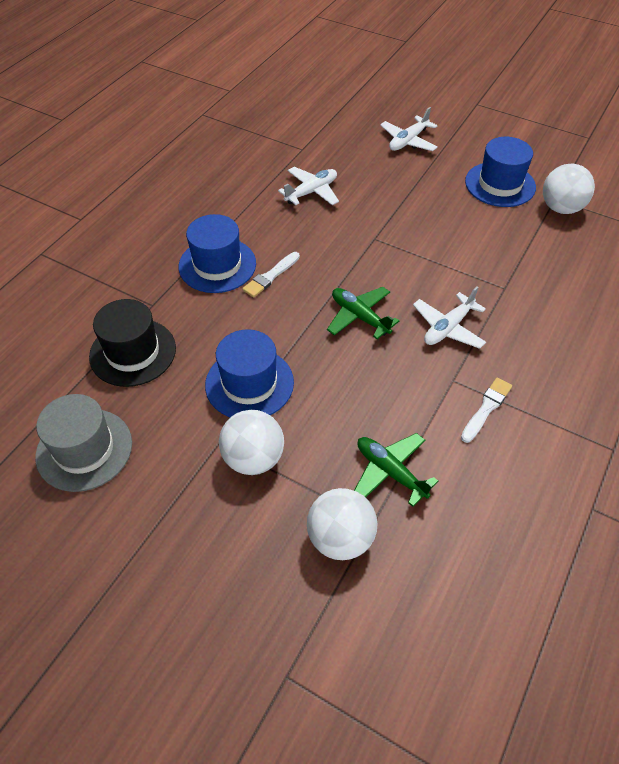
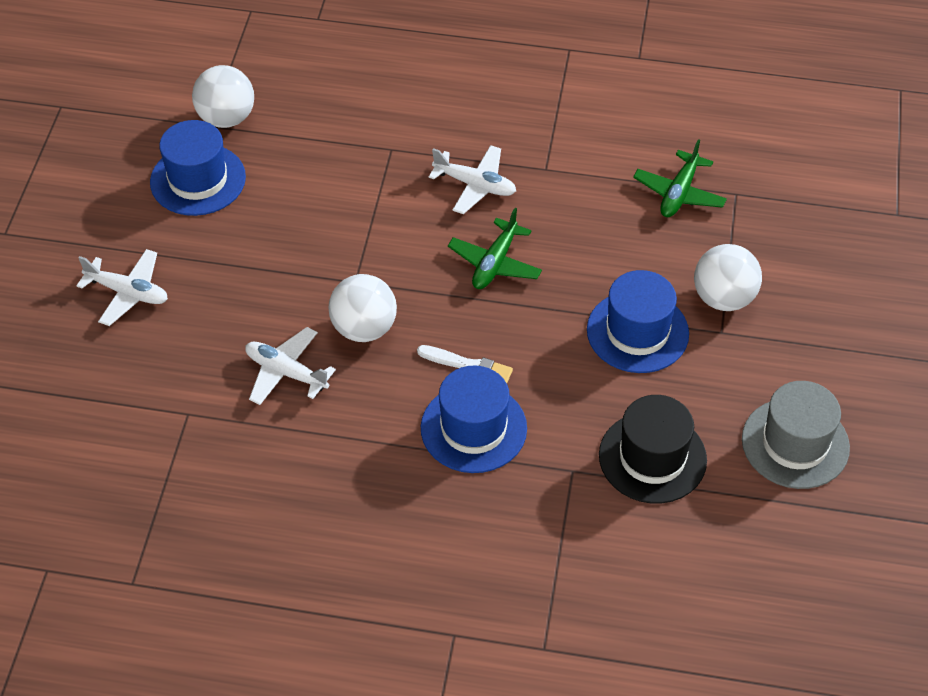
camera: 110 degrees left, 0 degrees up
(340, 538) = (764, 211): white ball -> white ball (364, 328)
(486, 408) = (568, 139): white brush -> none

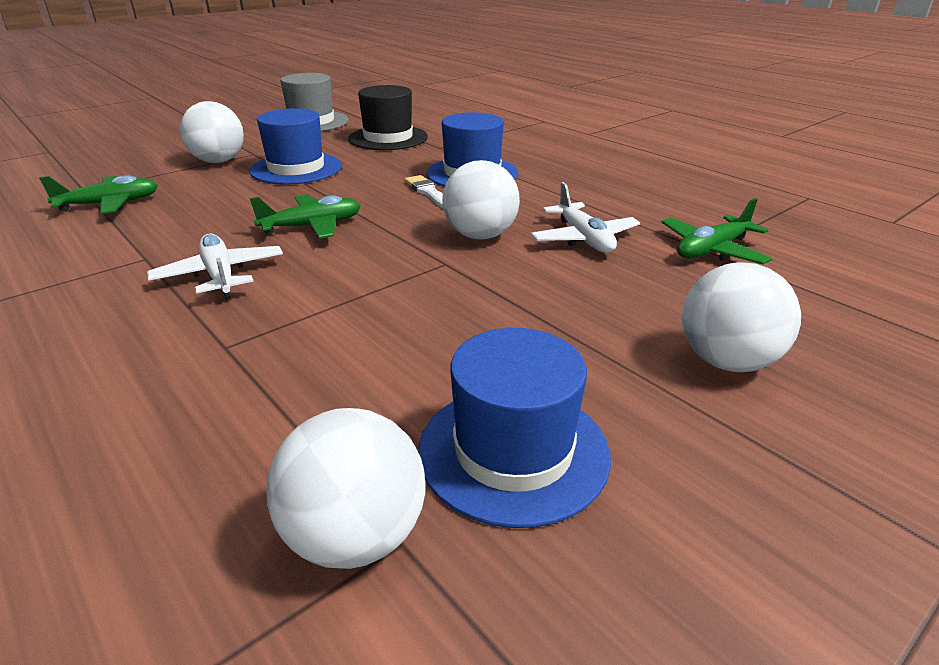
camera: 140 degrees left, 20 degrees down
(128, 293) = (727, 361): white plane -> white ball
(183, 415) = (712, 250): none -> green plane

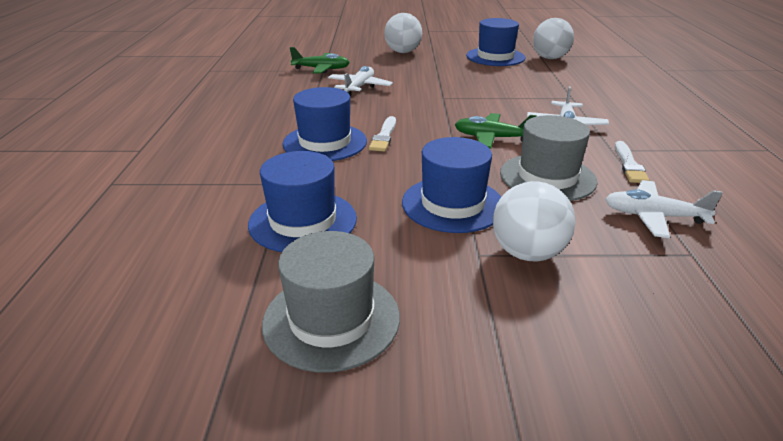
camera: 140 degrees left, 0 degrees up
(110, 204) = (653, 216): green plane -> white plane
(124, 244) = (629, 165): none -> white brush
(222, 206) = (547, 177): none -> grey hat
(388, 138) = (303, 221): black hat -> blue hat
(480, 236) = (404, 103): white ball -> none

